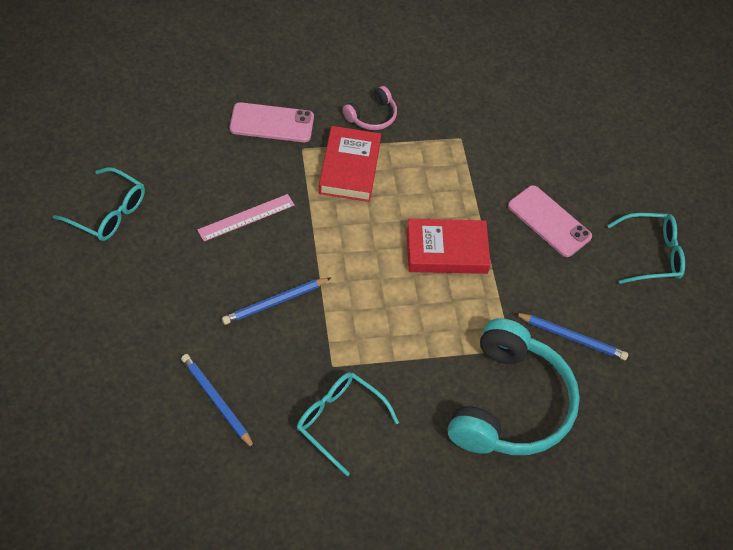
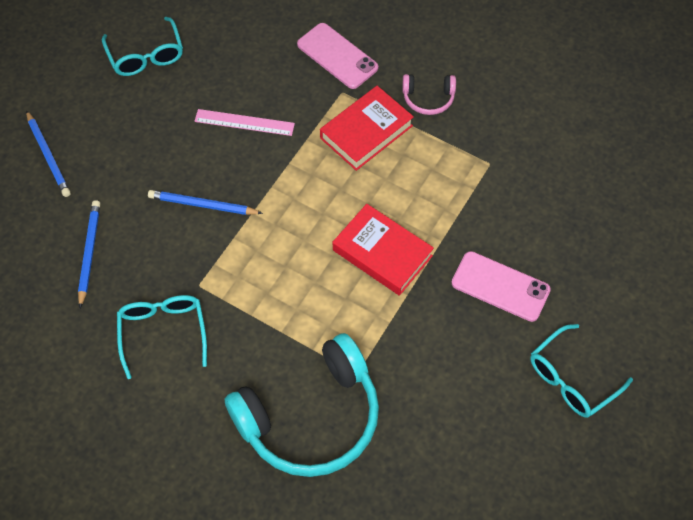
camera: 45 degrees right, 5 degrees up
(549, 221) = (500, 286): pink phone -> pink phone turned 60 degrees counterclockwise
(572, 338) = (420, 400): blue pencil -> blue pencil (48, 156)
(652, 254) = (571, 379): turquoise glasses -> turquoise glasses turned 105 degrees clockwise

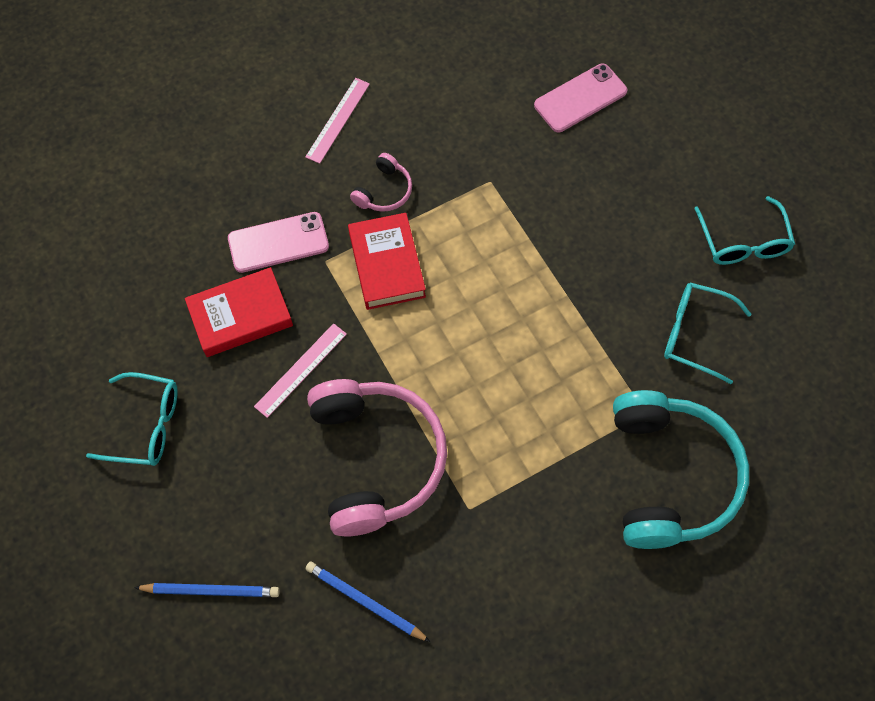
camera: 60 degrees left, 5 degrees up
(163, 332) = (503, 570): turquoise glasses -> turquoise glasses (694, 334)
(203, 205) = (376, 459): blue pencil -> pink headphones
(382, 253) = (531, 323): red book -> red book (240, 316)
(468, 38) = (338, 120): none -> pink ruler
(500, 286) = (623, 245): pink phone -> pink phone (580, 98)

